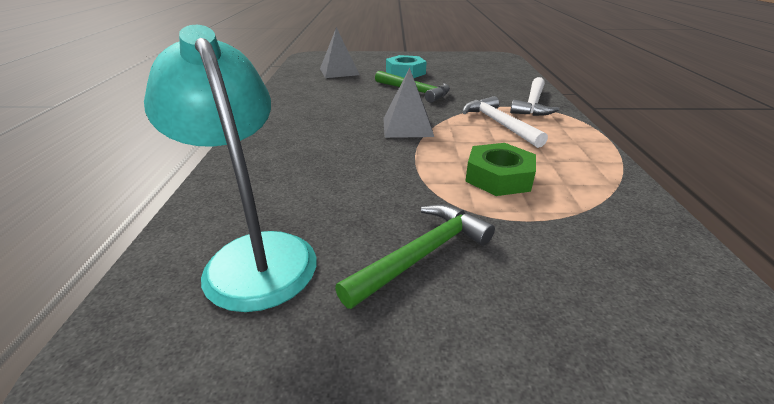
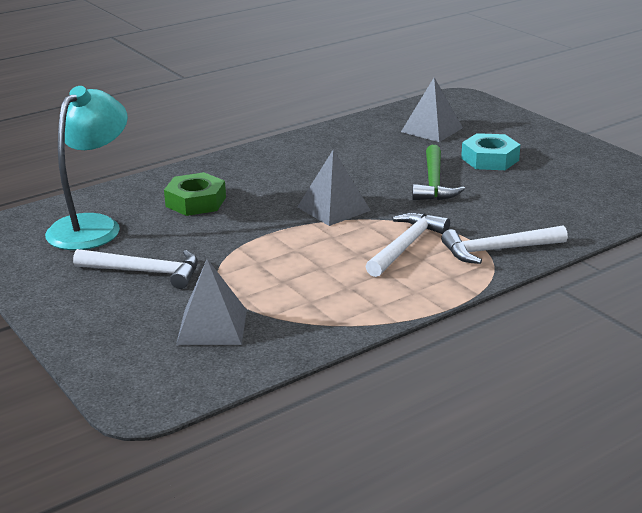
camera: 55 degrees right, 5 degrees down
(422, 254) = (145, 272): green hammer -> white hammer
(498, 177) = (285, 271): green nut -> green nut (196, 202)
(592, 252) = (212, 327): none -> grey pyramid

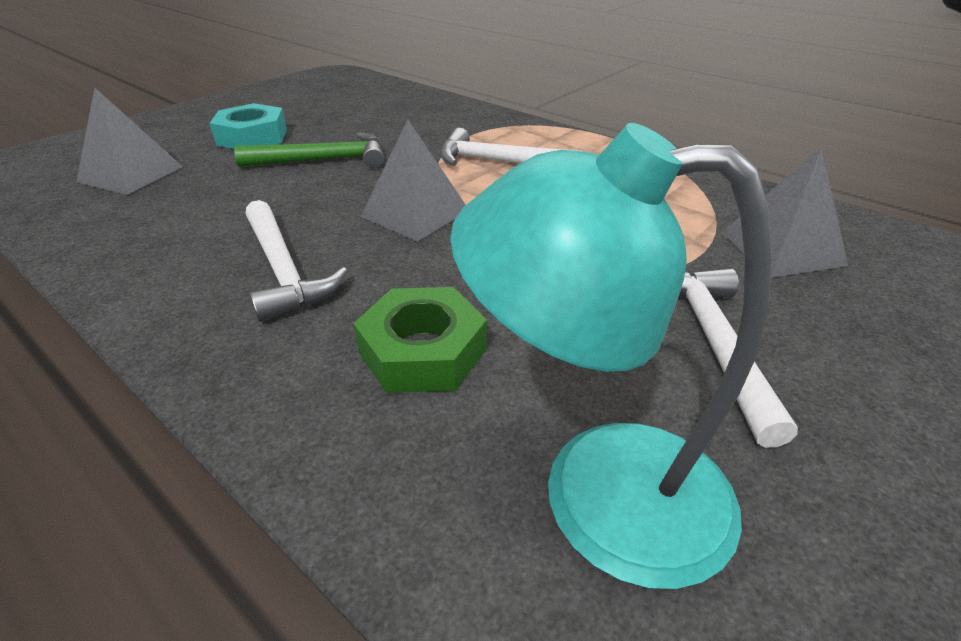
camera: 105 degrees left, 10 degrees up
(498, 250) = (485, 124): white hammer -> white hammer (283, 270)

